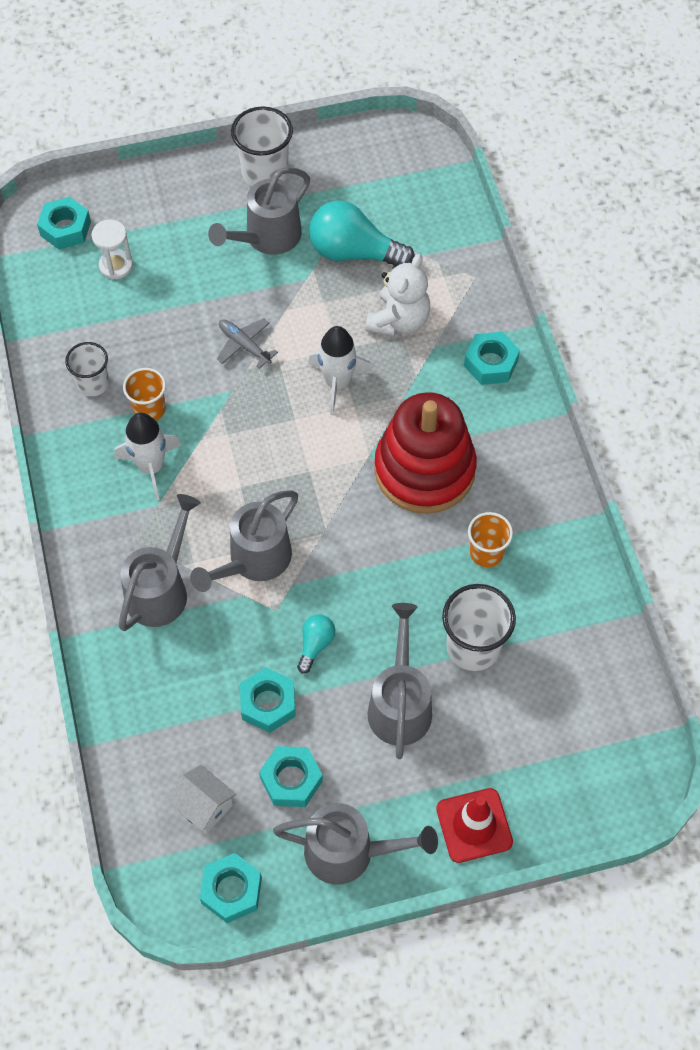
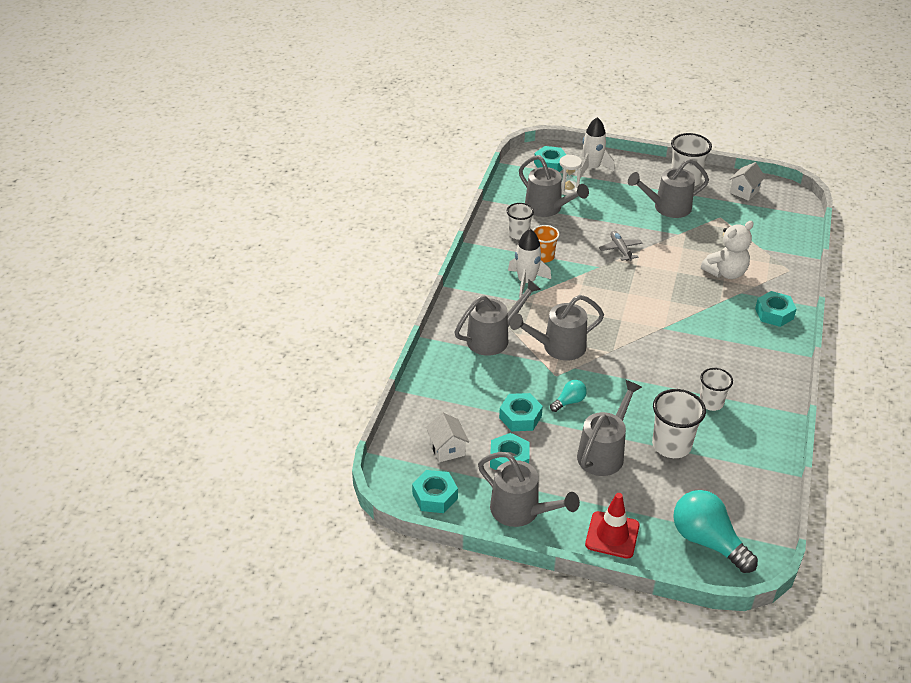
camera: 30 degrees right, 20 degrees down
(108, 316) = (548, 208): none -> grey watering can
(337, 383) = (667, 287): white rocket -> white rocket (591, 168)
(352, 159) = (744, 191): none -> white house
(354, 252) = (717, 232): turquoise light bulb -> turquoise light bulb (707, 541)
(424, 470) = (696, 347): red stacking toy -> none
(486, 553) = (711, 403): orange cup -> white cup

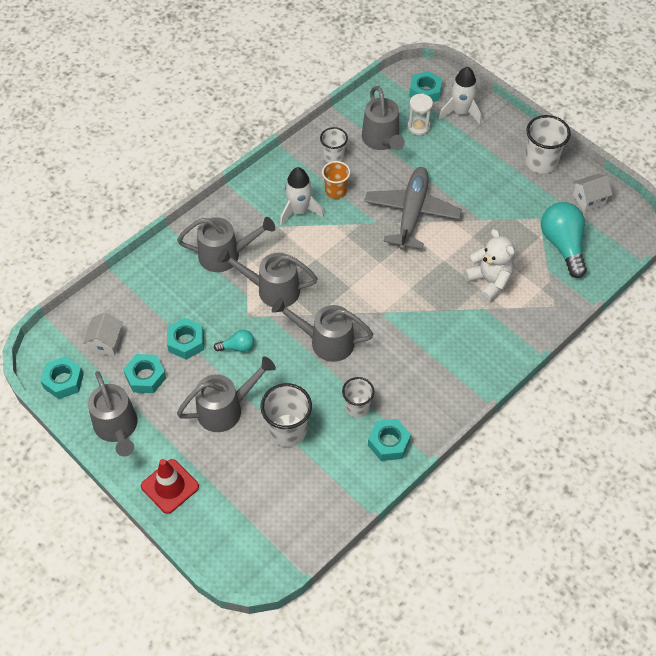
camera: 30 degrees right, 15 degrees up
(620, 249) = (412, 213): grey plane -> grey plane, size x2.10
(667, 208) = (495, 186): grey watering can -> grey watering can (325, 341)
(707, 541) = (241, 532): turquoise light bulb -> turquoise light bulb (563, 245)
(725, 272) = (489, 281): white teddy bear -> white teddy bear turned 120 degrees counterclockwise
(774, 313) = (496, 345): turquoise nut -> turquoise nut (388, 443)

